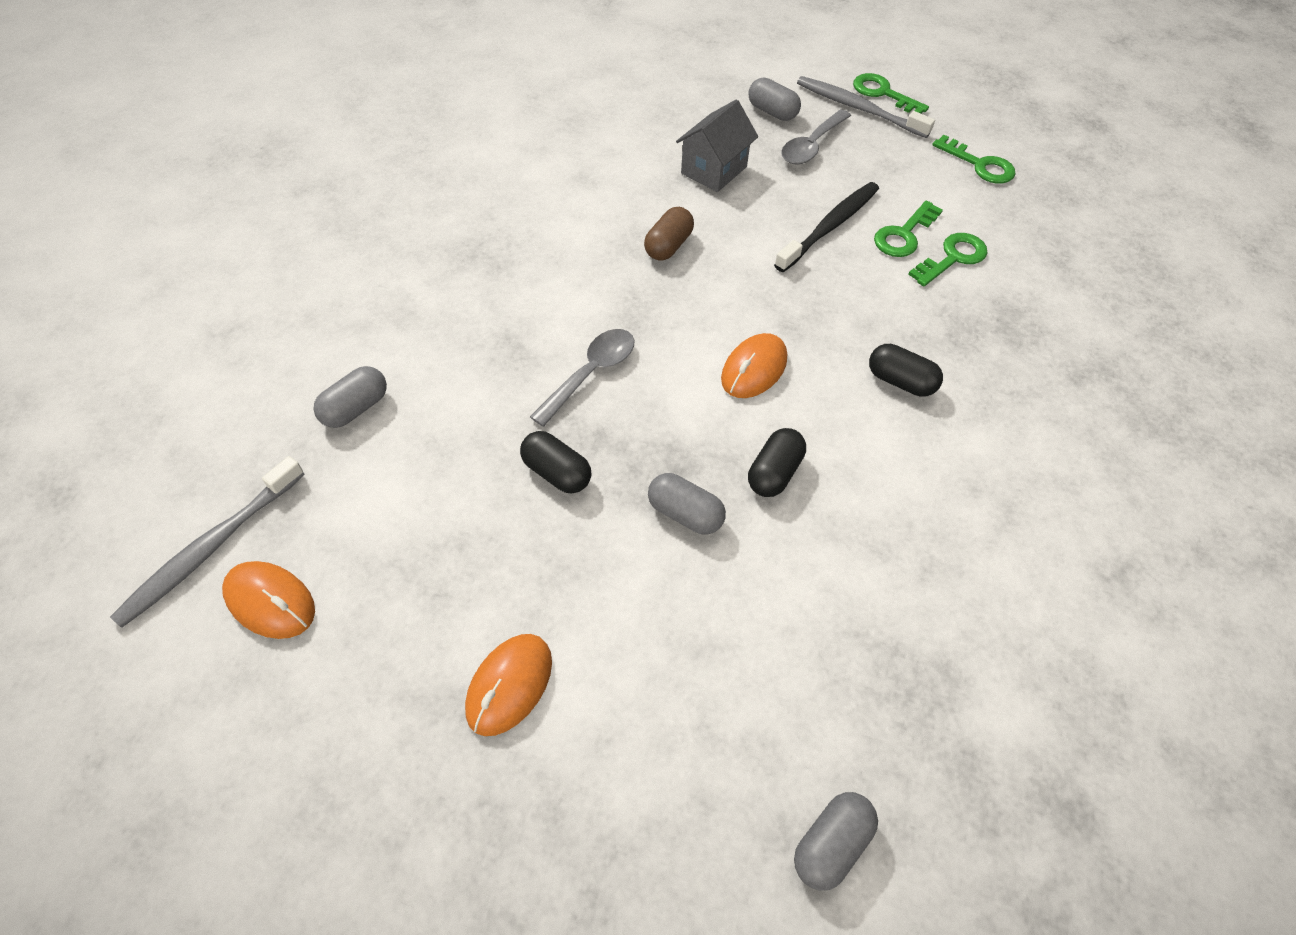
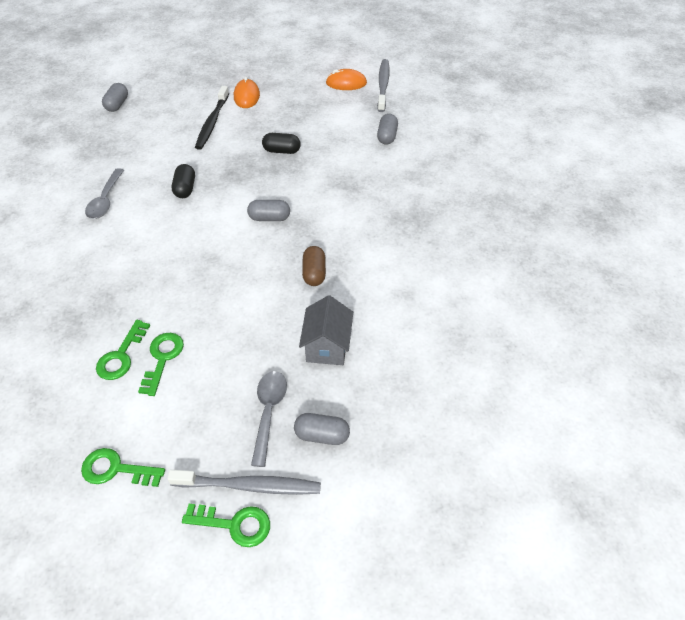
camera: 150 degrees right, 5 degrees down
(591, 374) = (300, 190): grey spoon -> grey spoon (105, 200)
(685, 513) = (217, 160): grey capsule -> grey capsule (269, 218)
(754, 369) = (219, 227): orange mouse -> none
(830, 226) = (218, 339): black toothbrush -> black toothbrush (212, 123)
(900, 381) = (135, 255): black capsule -> none

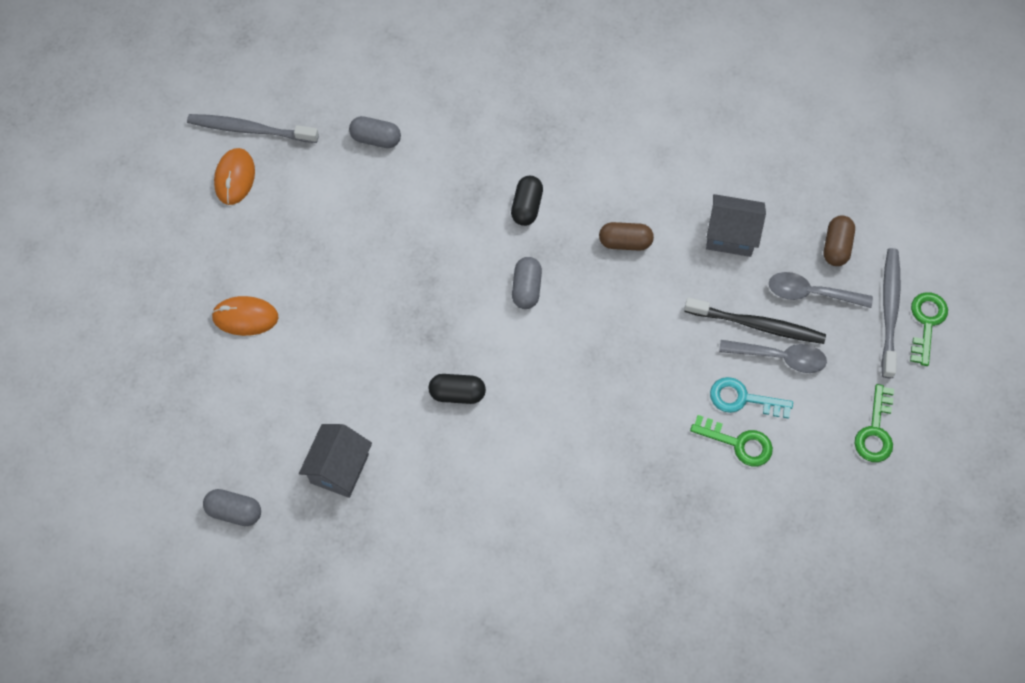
camera: 85 degrees left, 15 degrees up
(105, 200) = (470, 497): grey spoon -> grey spoon (779, 357)
(137, 141) = (339, 468): none -> grey house
(162, 358) = (743, 399): green key -> turquoise key
(212, 123) = (307, 365): black toothbrush -> black toothbrush (757, 325)
(282, 151) = (390, 271): black capsule -> black capsule (527, 207)
(322, 435) = (836, 247): grey capsule -> brown capsule

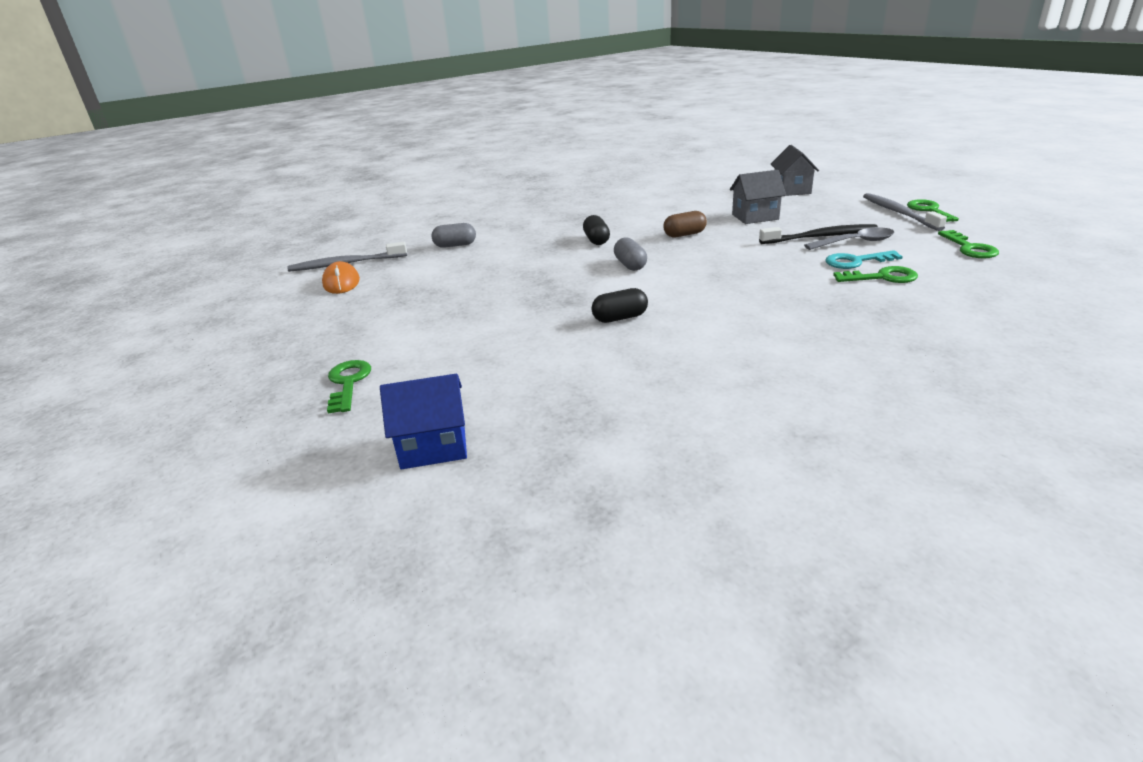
camera: 20 degrees left, 35 degrees down
(197, 388) = (348, 383): none -> green key
(234, 511) = (433, 447): grey capsule -> blue house
(245, 317) = (383, 335): orange mouse -> none
(339, 468) = (538, 385): grey house -> grey house (791, 190)
(811, 293) = (838, 220): grey spoon -> none
(836, 247) = (829, 205): brown capsule -> none

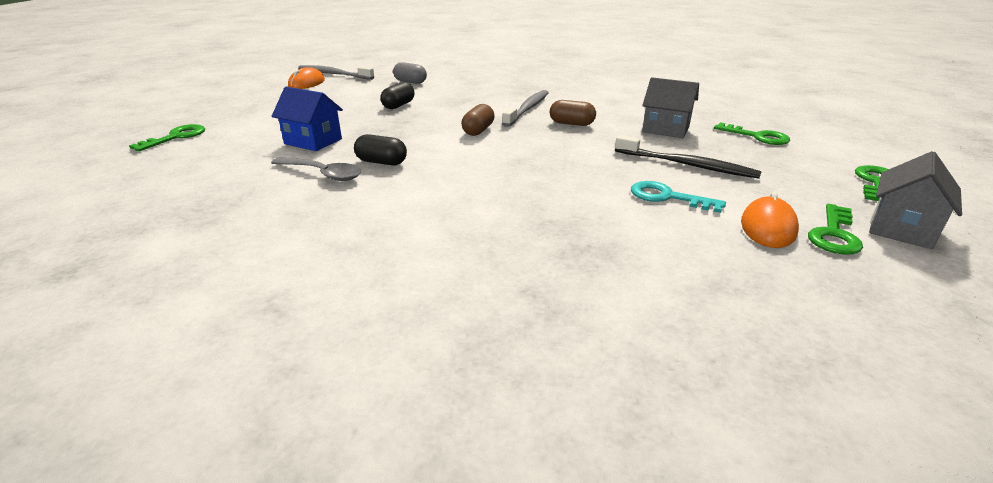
camera: 35 degrees right, 0 degrees up
(433, 447) = (115, 189): blue house -> blue house (313, 141)
(596, 240) = (499, 107): black capsule -> black capsule (398, 105)
(630, 265) = (478, 131): grey capsule -> brown capsule
(791, 190) = (758, 119): grey house -> grey house (901, 229)
(855, 242) = (710, 181): grey spoon -> grey spoon (323, 174)
(882, 277) = (658, 220): green key -> green key (757, 137)
(898, 213) = (830, 173): grey toothbrush -> grey toothbrush (528, 109)
(937, 257) = (768, 227): none -> orange mouse

